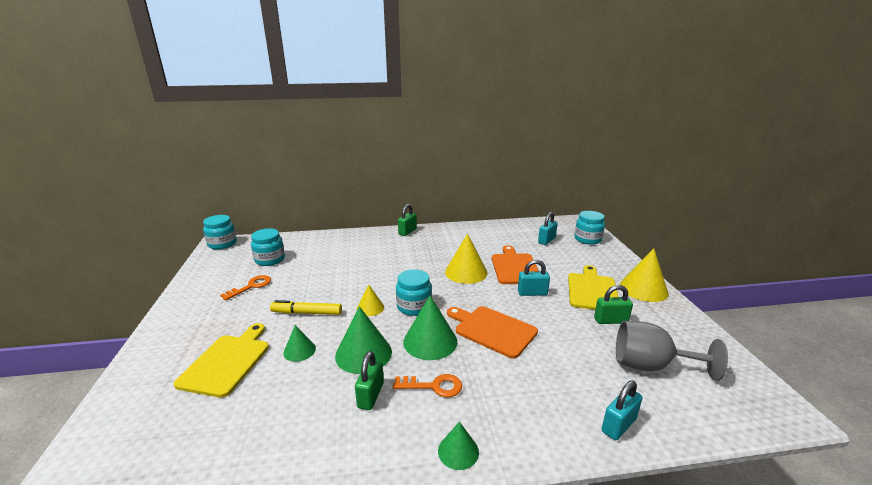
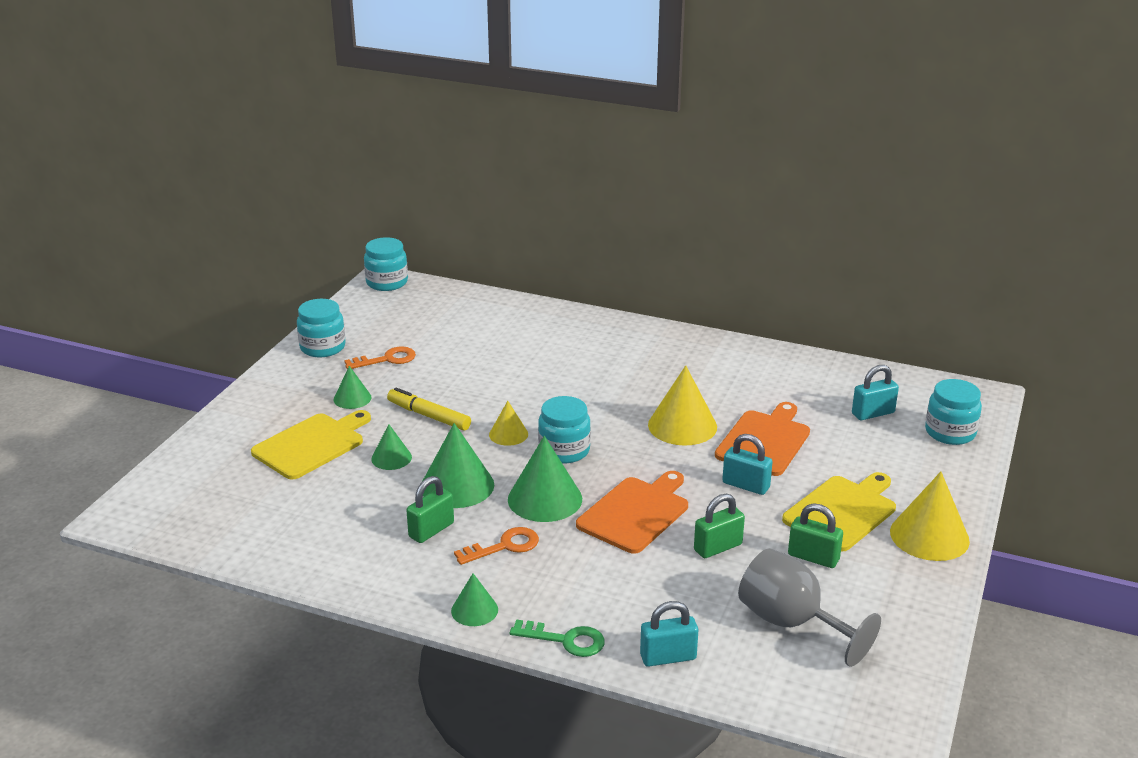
camera: 30 degrees right, 5 degrees up
(241, 318) = (352, 398): none -> green cone
(270, 260) = (432, 326): turquoise jar -> turquoise jar (322, 347)
(407, 231) = (659, 333): green padlock -> green padlock (718, 547)
(434, 386) = (504, 546): orange key -> orange key turned 60 degrees counterclockwise
(492, 330) = (635, 513): orange cutting board -> orange cutting board turned 60 degrees clockwise
(544, 445) = (566, 640): none -> green key

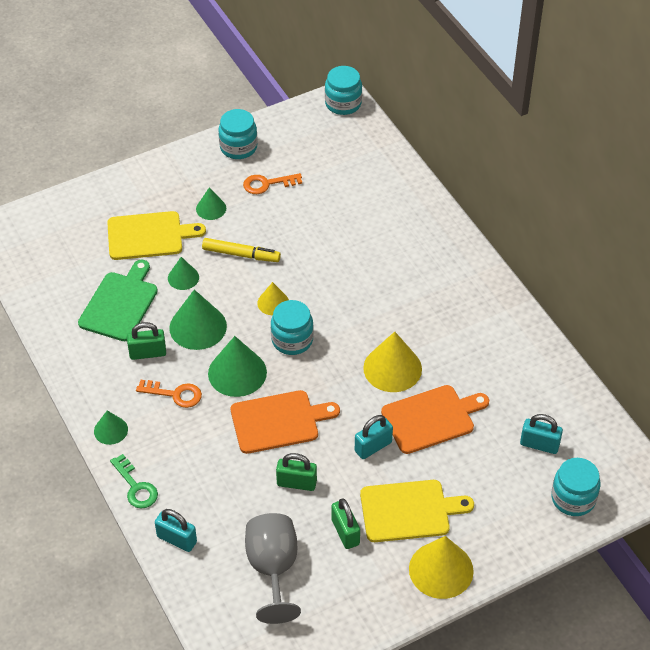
camera: 40 degrees right, 20 degrees up
(348, 508) = (120, 304): none -> green cutting board
(387, 359) = (267, 184): orange key -> orange key turned 150 degrees clockwise
(429, 416) = (241, 254): yellow marker -> yellow marker turned 120 degrees clockwise
(746, 485) = (373, 447): turquoise padlock -> turquoise padlock turned 75 degrees clockwise

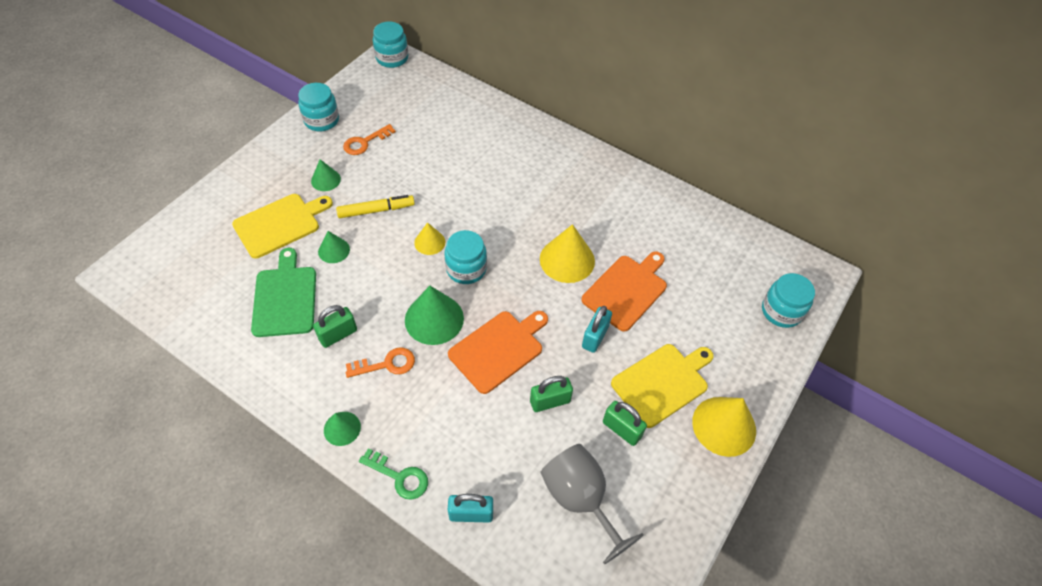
camera: 30 degrees left, 5 degrees up
(198, 327) = (373, 290): green cone -> none
(539, 444) = (725, 276): turquoise padlock -> none

